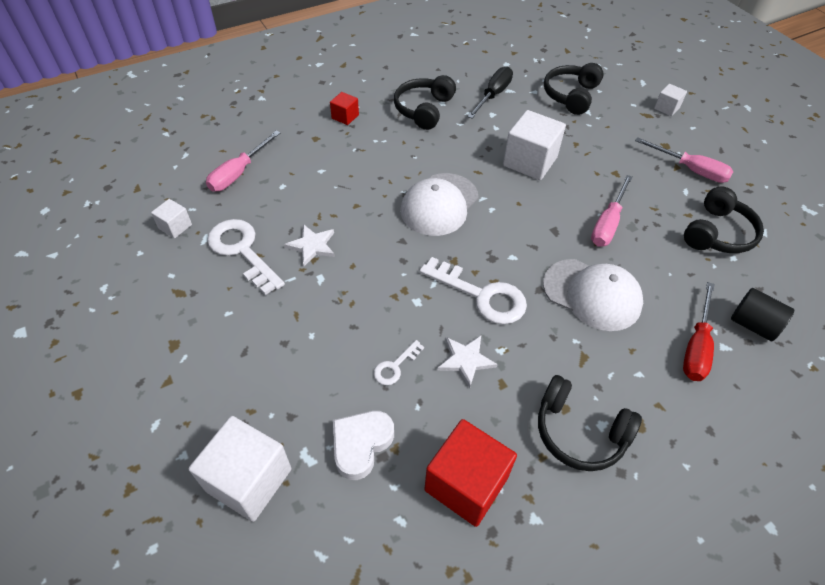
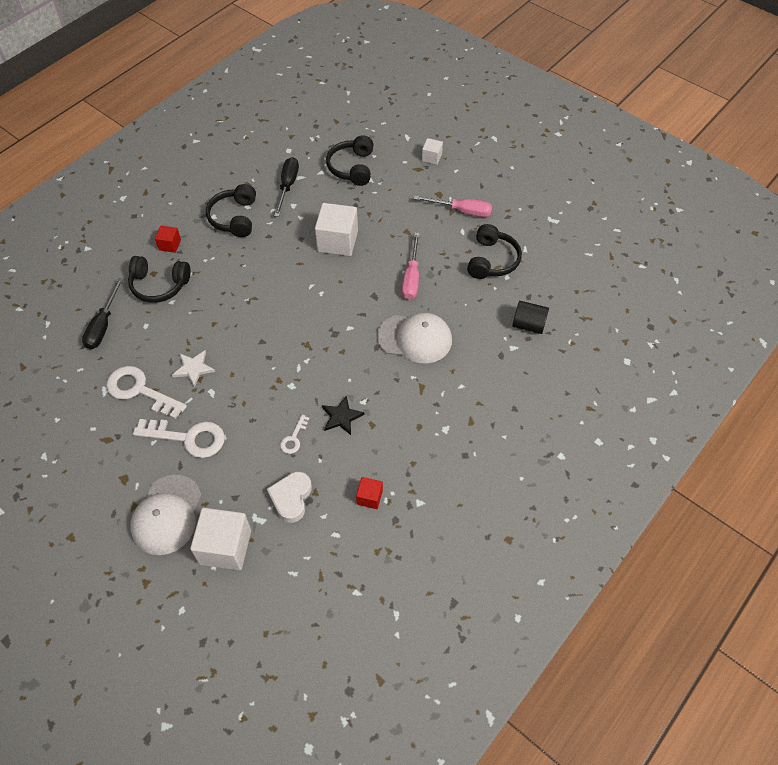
camera: 20 degrees left, 5 degrees up
(175, 226) = (74, 388): white cube -> none
(238, 173) = (103, 325): pink screwdriver -> black screwdriver
(439, 204) = (279, 301): white cap -> white cap (167, 515)
(466, 360) = (341, 417): white star -> black star
(466, 484) = (369, 497): red cube -> red cube, size x0.51
(481, 295) = (337, 365): white key -> white key (188, 438)
(579, 431) = (432, 438): black headphones -> black headphones (159, 285)
(696, 347) = (494, 354): red screwdriver -> none

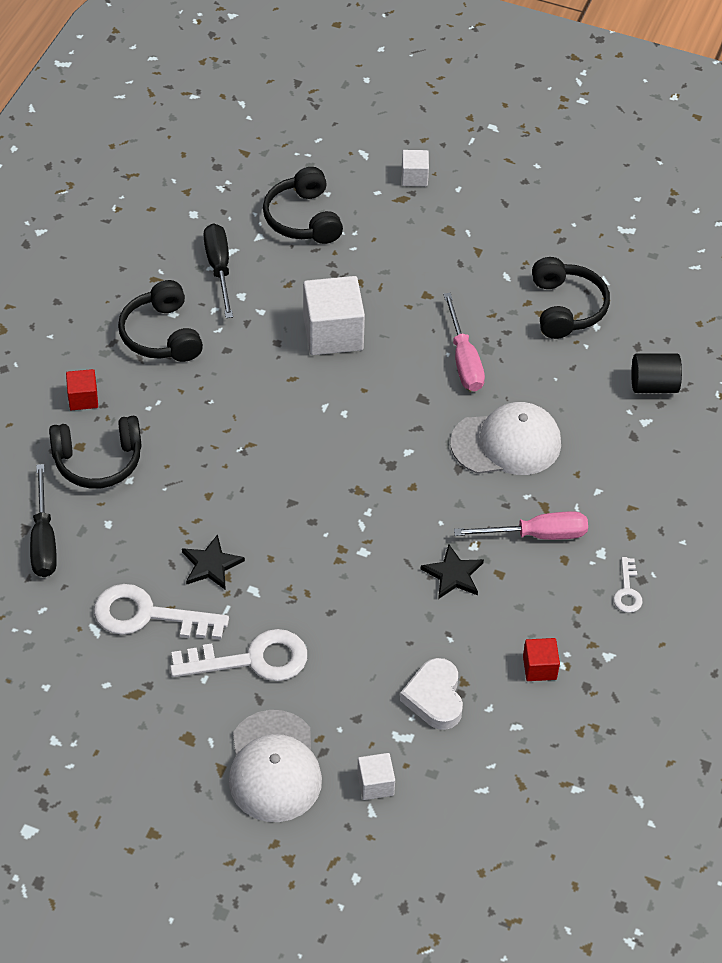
camera: 20 degrees left, 5 degrees down
(193, 368) = (211, 565): white star -> black star
(225, 547) = (375, 784): white cube -> white cube, size x0.51
(294, 438) = (401, 620): white key -> white key (627, 591)
(462, 211) = (493, 247): pink screwdriver -> pink screwdriver (537, 535)

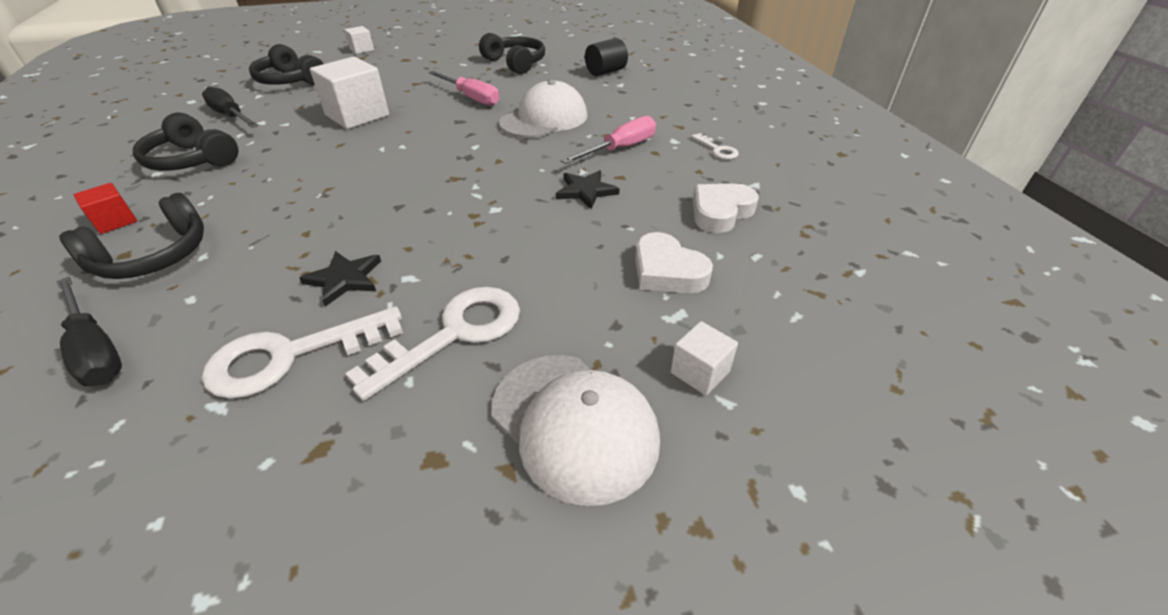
camera: 35 degrees left, 10 degrees down
(539, 667) = (720, 212): red cube -> white heart

